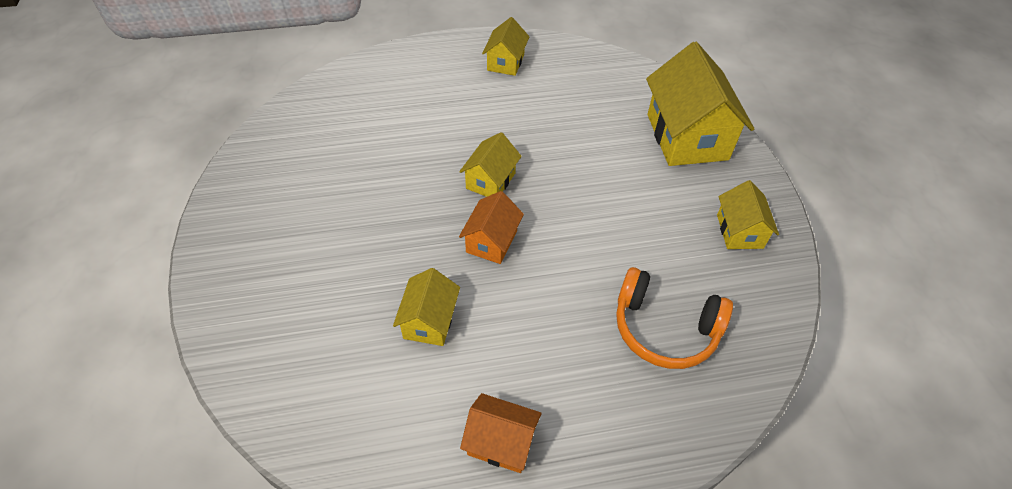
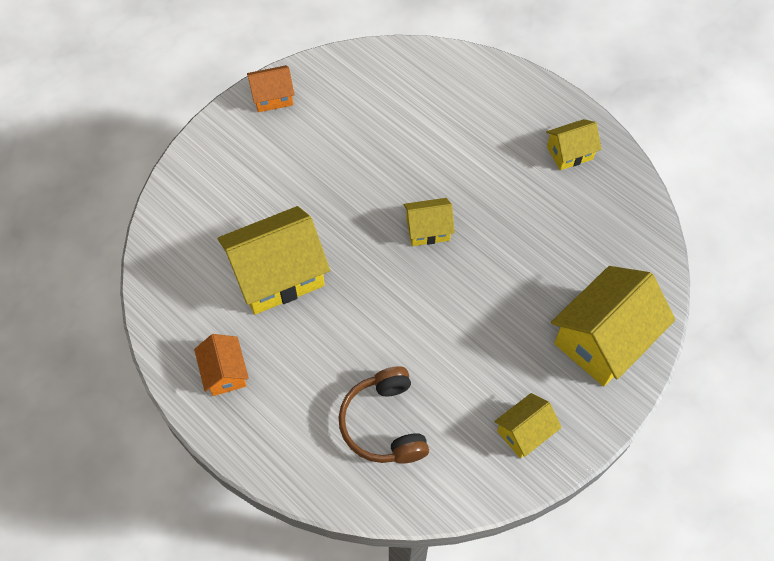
camera: 55 degrees right, 10 degrees up
(429, 321) = (278, 275): yellow house -> yellow house, size x1.91
(491, 241) = (371, 268): orange house -> orange house (272, 97)
(664, 329) = (384, 424): orange headphones -> brown headphones

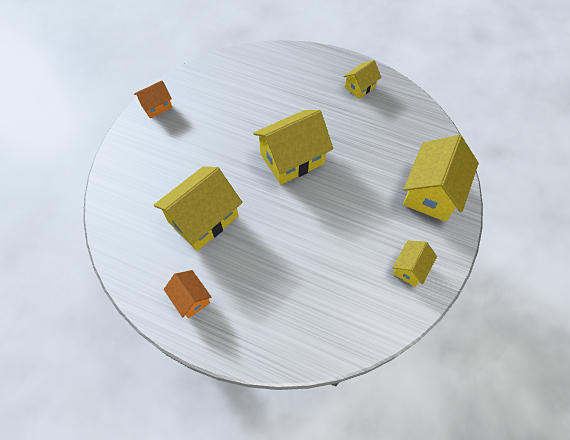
camera: 20 degrees left, 0 degrees up
(384, 424) = (316, 295): brown headphones -> none
(428, 229) = (292, 159): yellow house -> yellow house, size x1.91

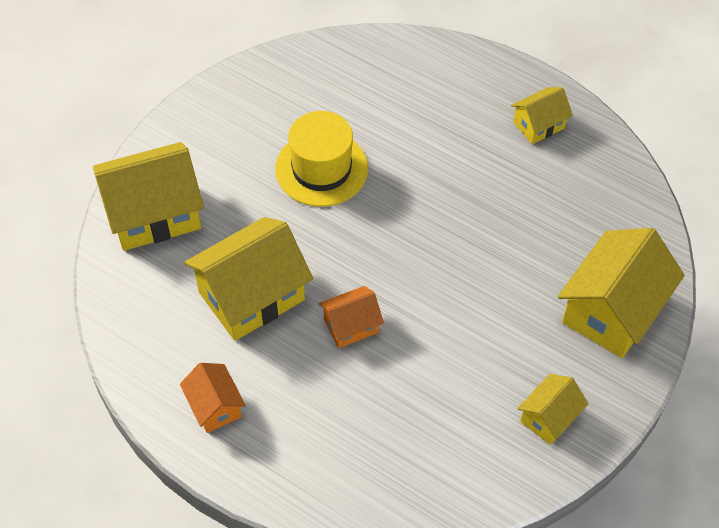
camera: 10 degrees right, 5 degrees down
(156, 106) = (207, 110): orange house -> orange house (351, 326)
(234, 131) = (321, 168): none -> yellow hat
(292, 159) = (404, 225): yellow house -> yellow house (154, 214)

